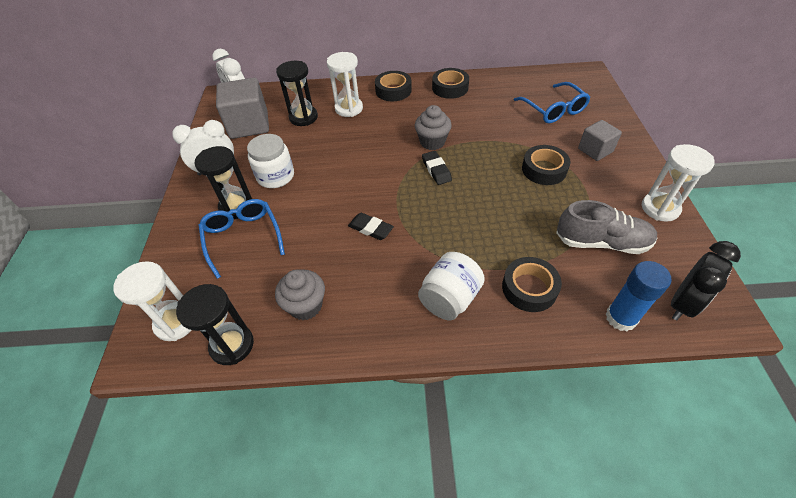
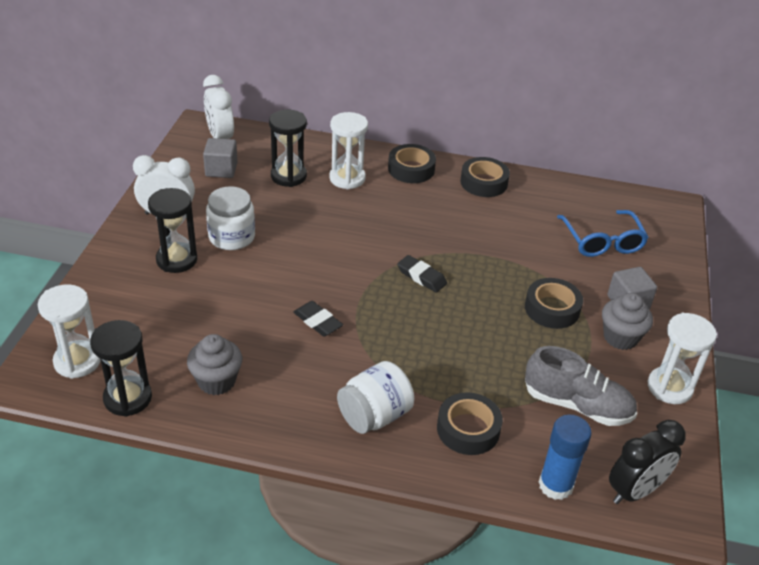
camera: 10 degrees right, 10 degrees down
(243, 238) = (173, 295): blue glasses -> none
(249, 125) = (221, 169): grey cube -> grey cube, size x0.59
(432, 142) = (431, 243): grey cupcake -> grey cupcake (620, 337)
(436, 170) = (421, 277): black eraser -> black eraser turned 45 degrees counterclockwise

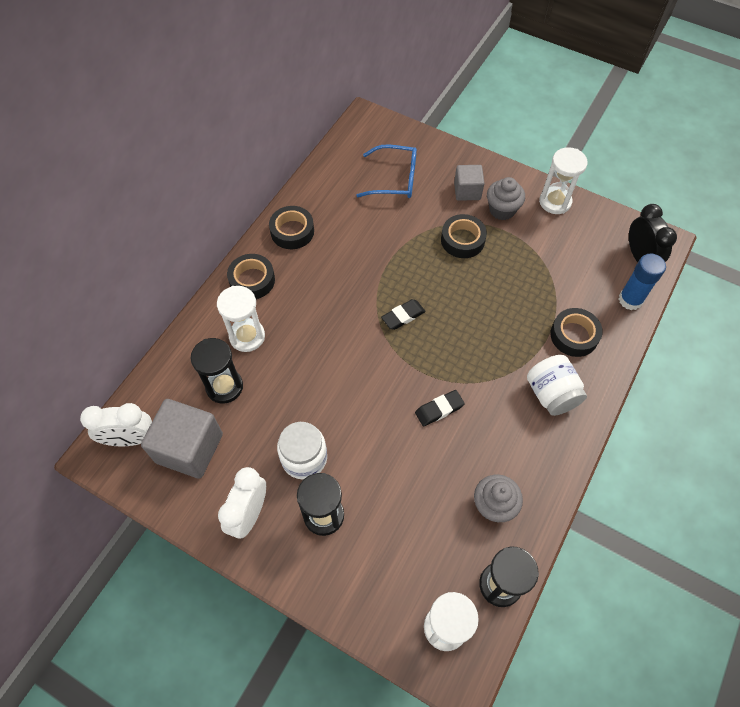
camera: 70 degrees left, 20 degrees up
(221, 169) = (189, 448): grey cube -> grey cube, size x1.71
(577, 405) = (562, 261): grey shoe -> none

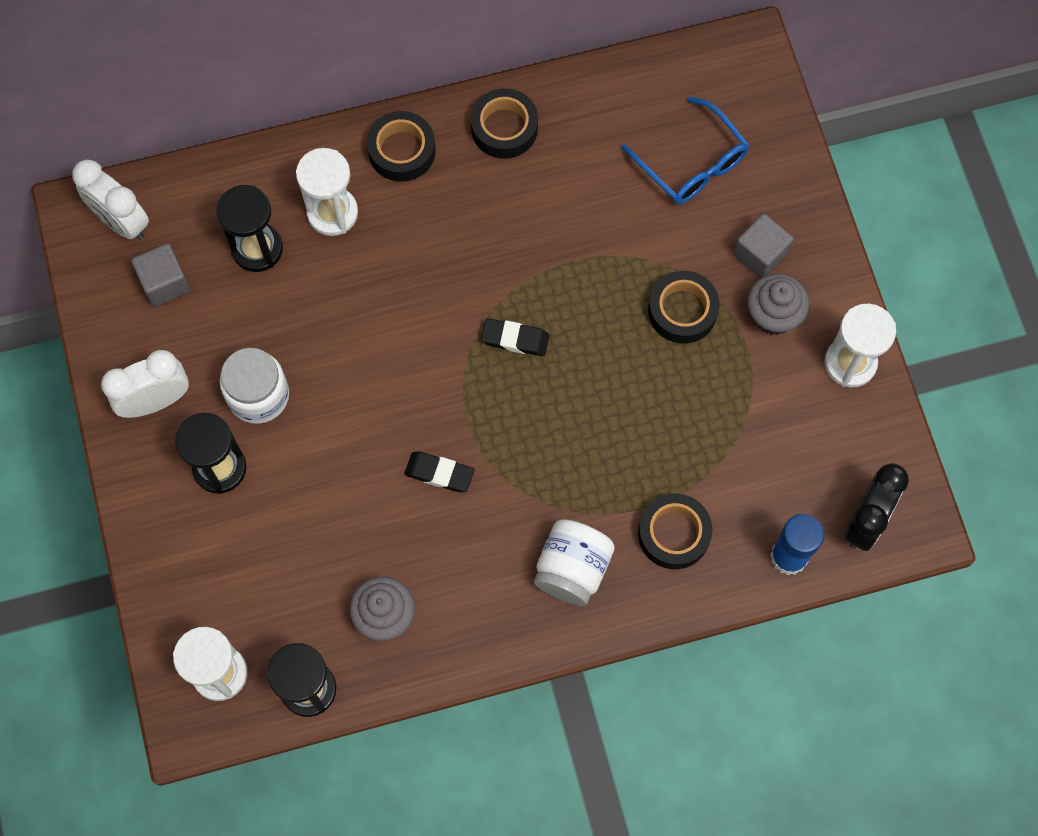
camera: 45 degrees right, 10 degrees up
(189, 448) = (165, 283): grey cube -> grey cube, size x0.59

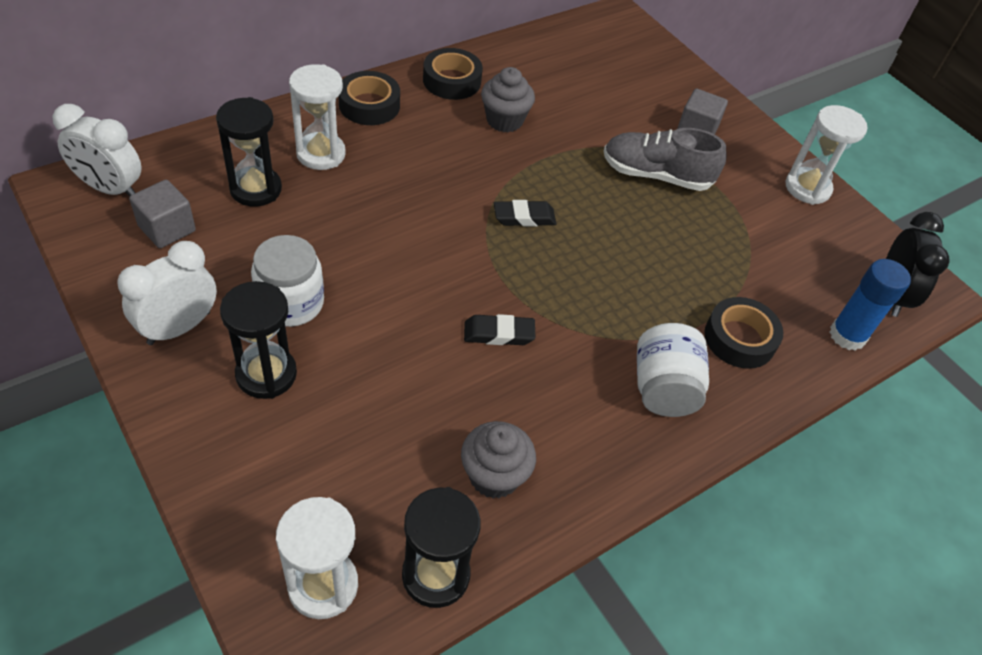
camera: 25 degrees left, 20 degrees down
(682, 311) = (656, 175): black tape -> grey shoe
(692, 163) = (612, 83): blue glasses -> none
(773, 315) = (729, 167): grey cupcake -> grey cupcake (504, 120)

